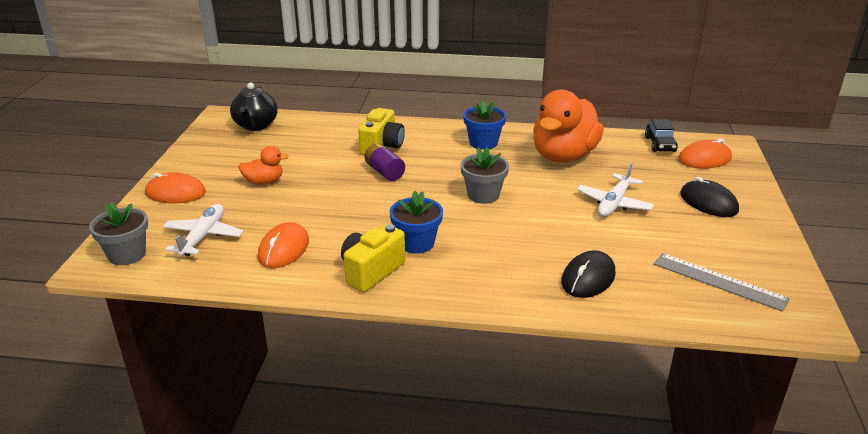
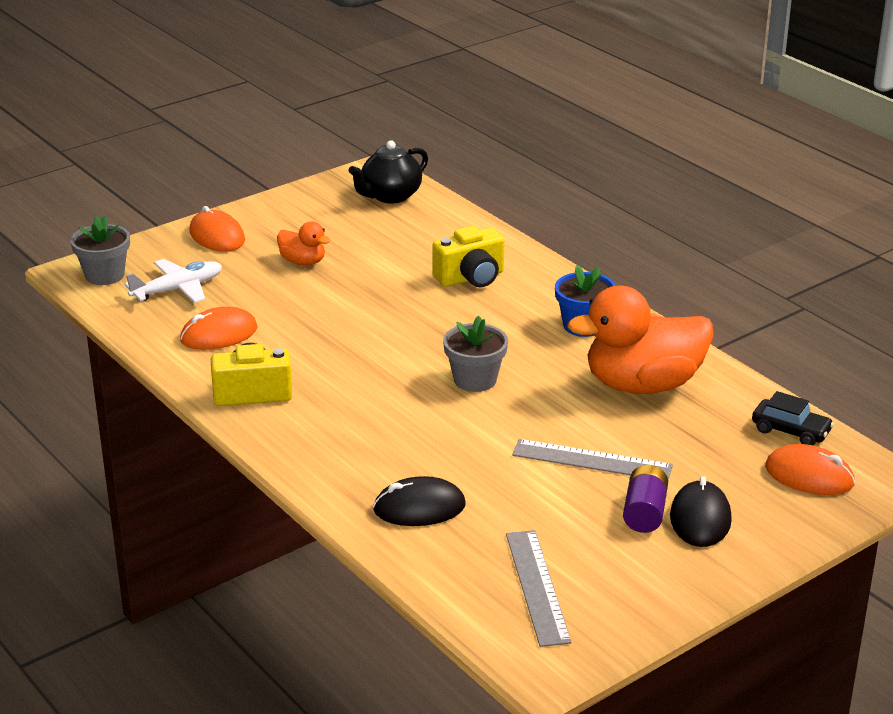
camera: 45 degrees right, 0 degrees up
(384, 172) = (425, 307): purple battery -> purple battery (644, 513)
(416, 243) = (331, 390): blue flower pot -> none
(614, 203) = (592, 460): white plane -> grey ruler
(660, 144) = (790, 431): black car -> black car turned 105 degrees counterclockwise

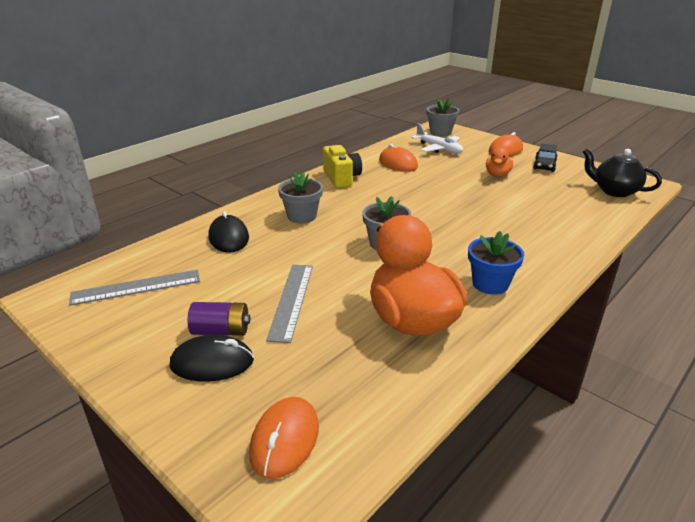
camera: 80 degrees right, 0 degrees up
(374, 439) = (302, 216): none -> grey flower pot
(471, 278) = (525, 230): yellow camera -> none
(790, 431) = (364, 424): black car -> black car (544, 165)

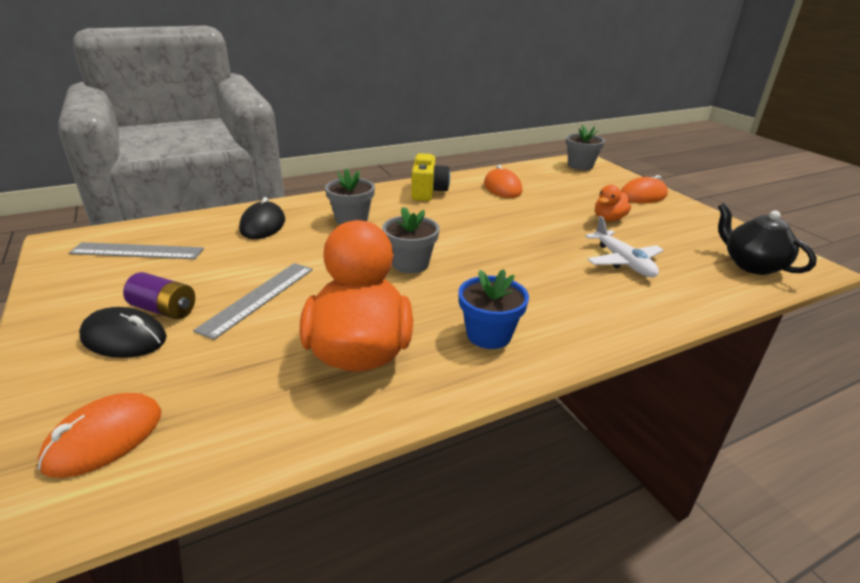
camera: 20 degrees right, 0 degrees up
(439, 149) = (563, 181): white plane -> white plane (623, 262)
(544, 165) = (679, 219): black car -> none

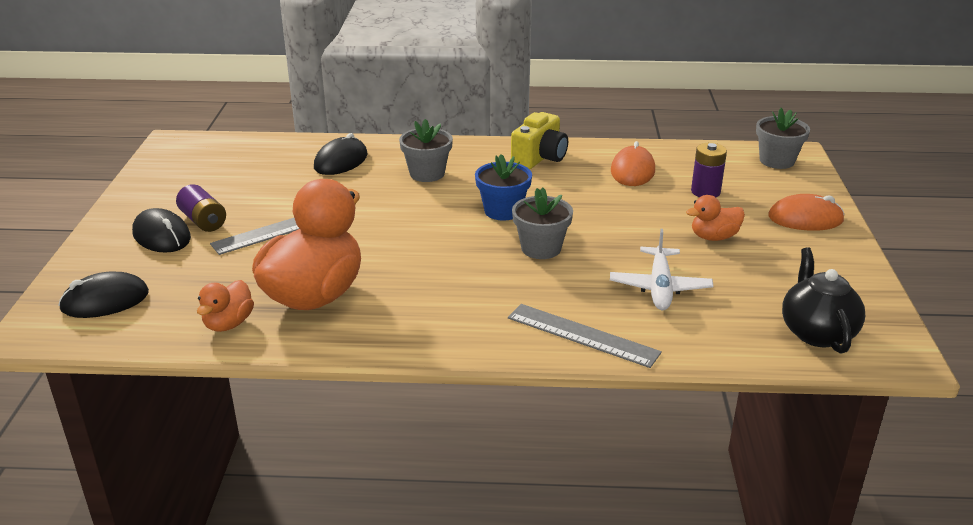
camera: 30 degrees right, 0 degrees up
(104, 438) = (105, 301): orange mouse -> black mouse
(137, 251) = (221, 164): grey ruler -> grey ruler (582, 335)
(294, 412) = (228, 324): none -> orange duck
(410, 264) = (435, 232): grey flower pot -> grey flower pot (541, 248)
(489, 335) = (433, 315): blue flower pot -> blue flower pot (503, 211)
(565, 192) = (705, 192): none -> purple battery

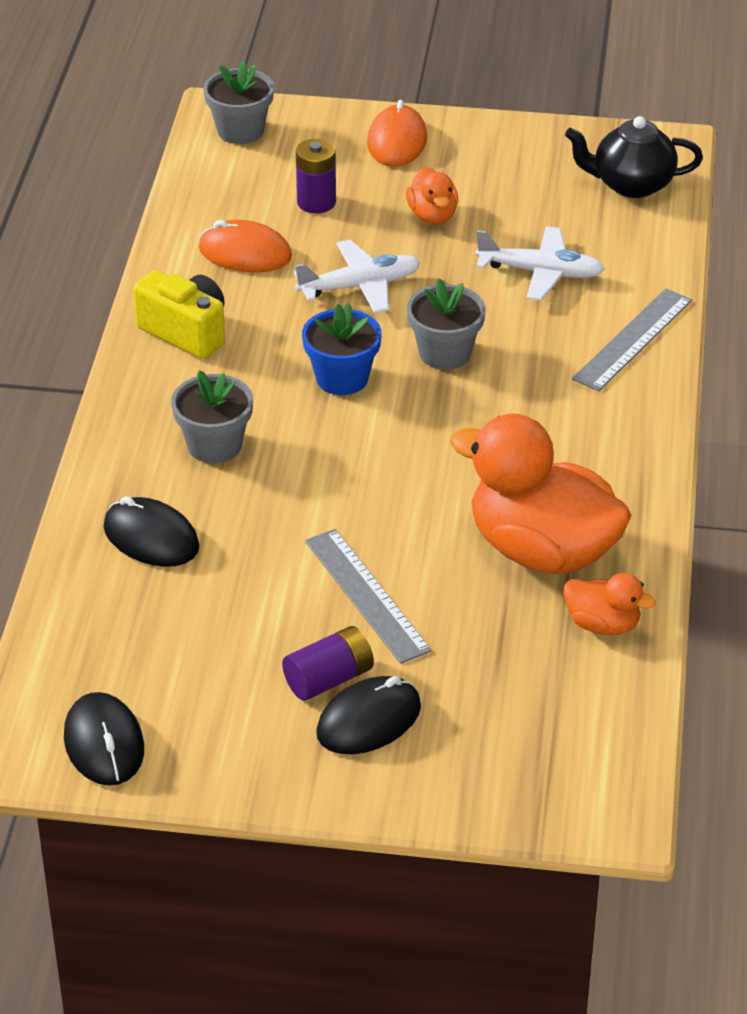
camera: 85 degrees left, 10 degrees up
(105, 301) = (544, 753): black mouse -> black mouse (104, 744)
(611, 212) = (360, 286): none -> white plane

